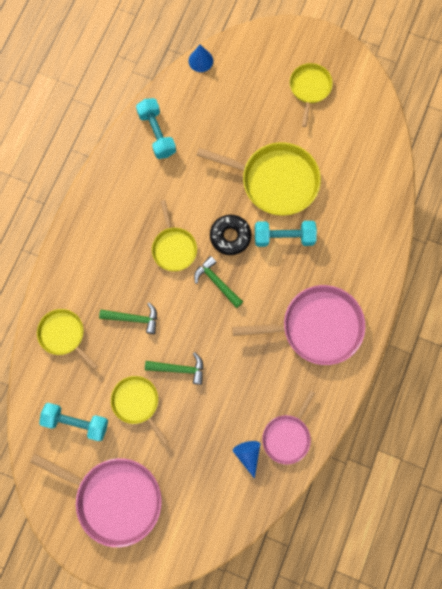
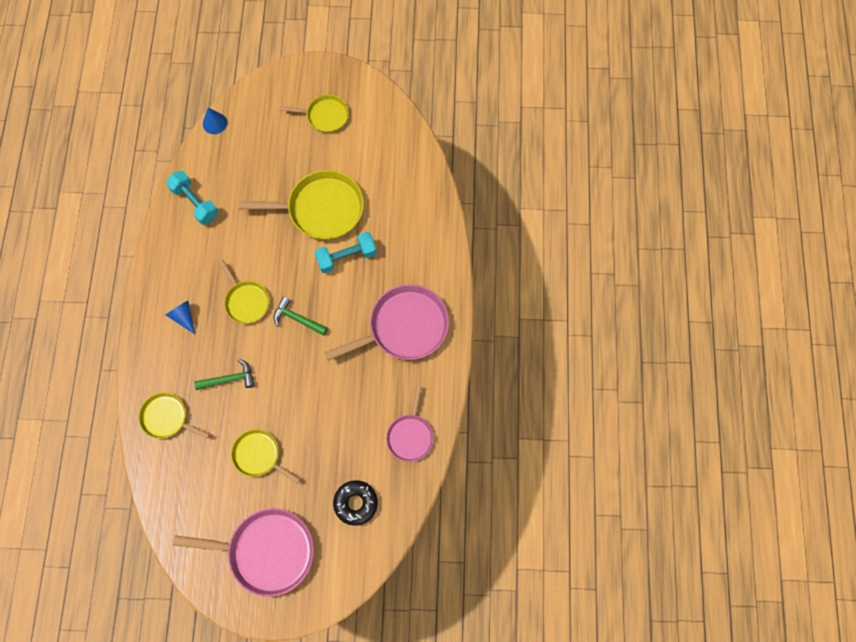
camera: 20 degrees left, 5 degrees down
(76, 422) = (206, 494): turquoise dumbbell -> none
(179, 369) = (288, 410): green hammer -> none
(230, 236) = (296, 273): black donut -> black donut (356, 503)
(248, 455) = (379, 466): blue cone -> blue cone (183, 317)
(309, 88) = (325, 116): yellow pan -> yellow pan turned 105 degrees clockwise

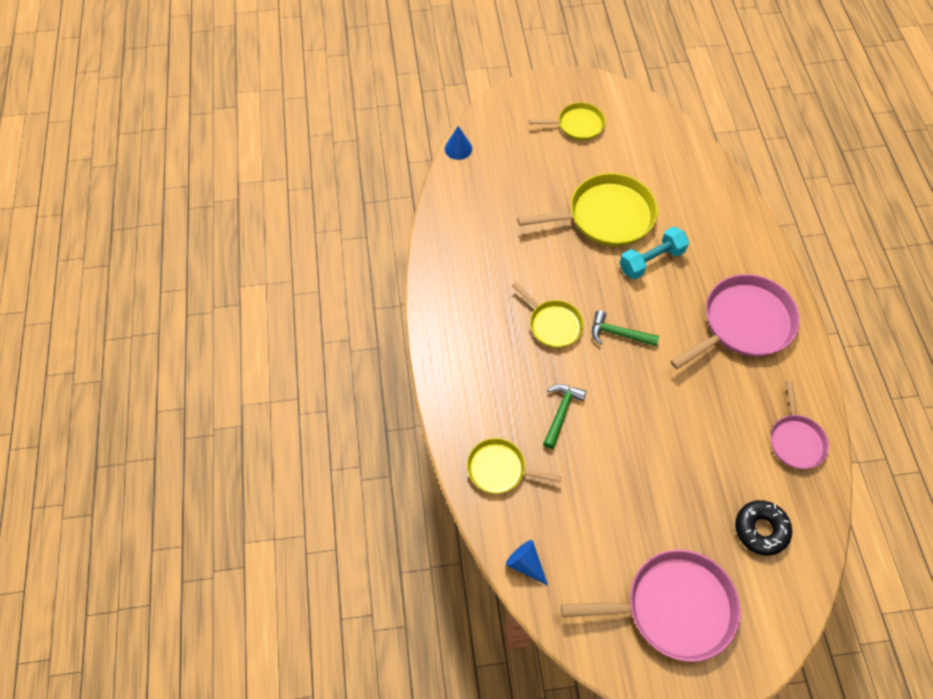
camera: 10 degrees left, 10 degrees down
(183, 317) = (485, 353): blue cone -> blue cone (525, 564)
(195, 202) = (461, 230): turquoise dumbbell -> none
(229, 379) = (561, 412): green hammer -> green hammer turned 45 degrees counterclockwise
(258, 455) = (624, 494): yellow pan -> none

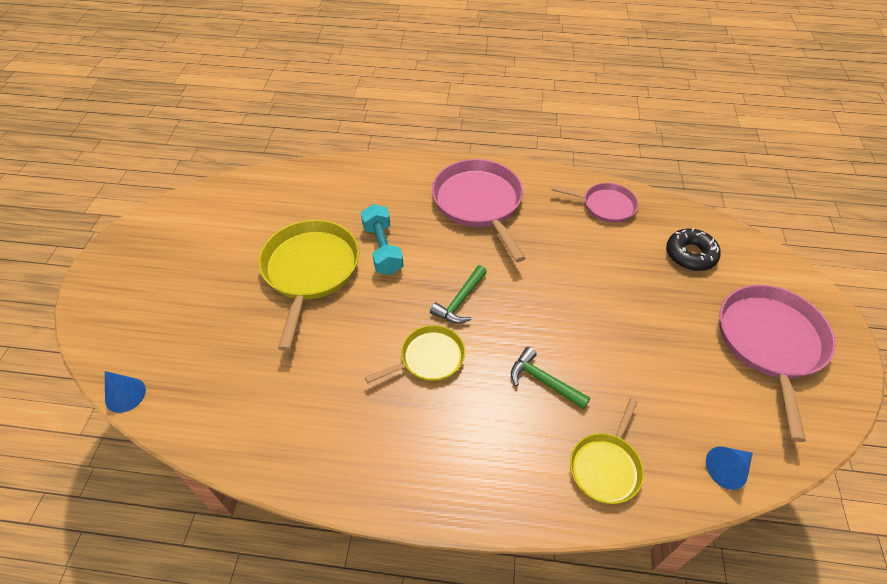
camera: 75 degrees left, 10 degrees down
(578, 125) = (175, 261): yellow pan -> none

